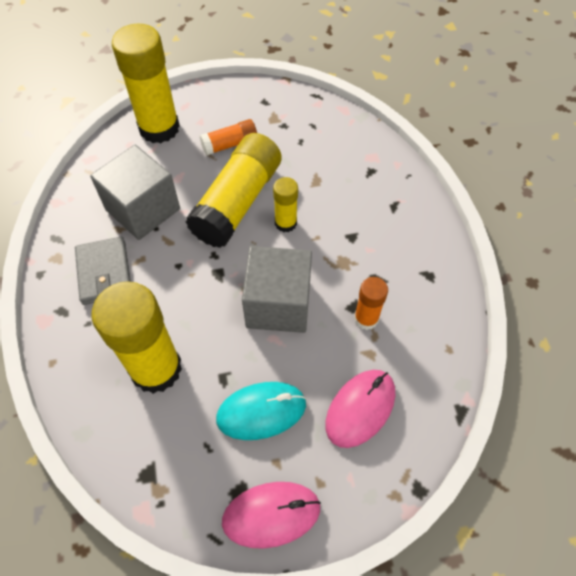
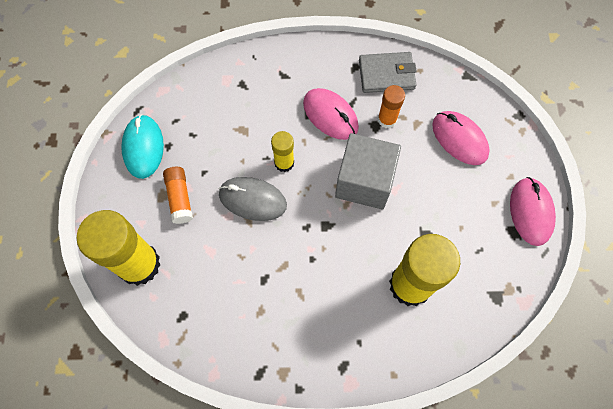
camera: 80 degrees left, 10 degrees up
(104, 273) = (308, 326): grey wallet -> grey wallet (386, 74)
(143, 209) = (242, 287): grey cube -> none
(237, 202) = (252, 200): yellow glue stick -> grey mouse
(261, 411) = (455, 208): turquoise mouse -> turquoise mouse (143, 147)
(355, 258) = (330, 115): none -> pink mouse

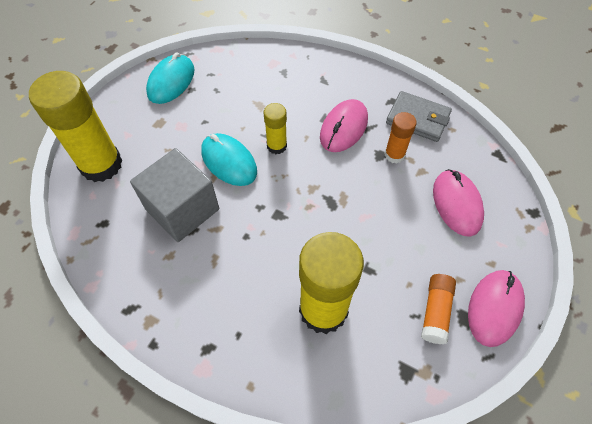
camera: 30 degrees right, 10 degrees down
(180, 198) = (171, 131): orange glue stick -> orange glue stick (435, 311)
(252, 200) = (229, 162): grey mouse -> turquoise mouse
(330, 115) = (343, 128): pink mouse -> pink mouse turned 45 degrees clockwise
(364, 181) = (339, 195): grey cube -> grey cube (182, 209)

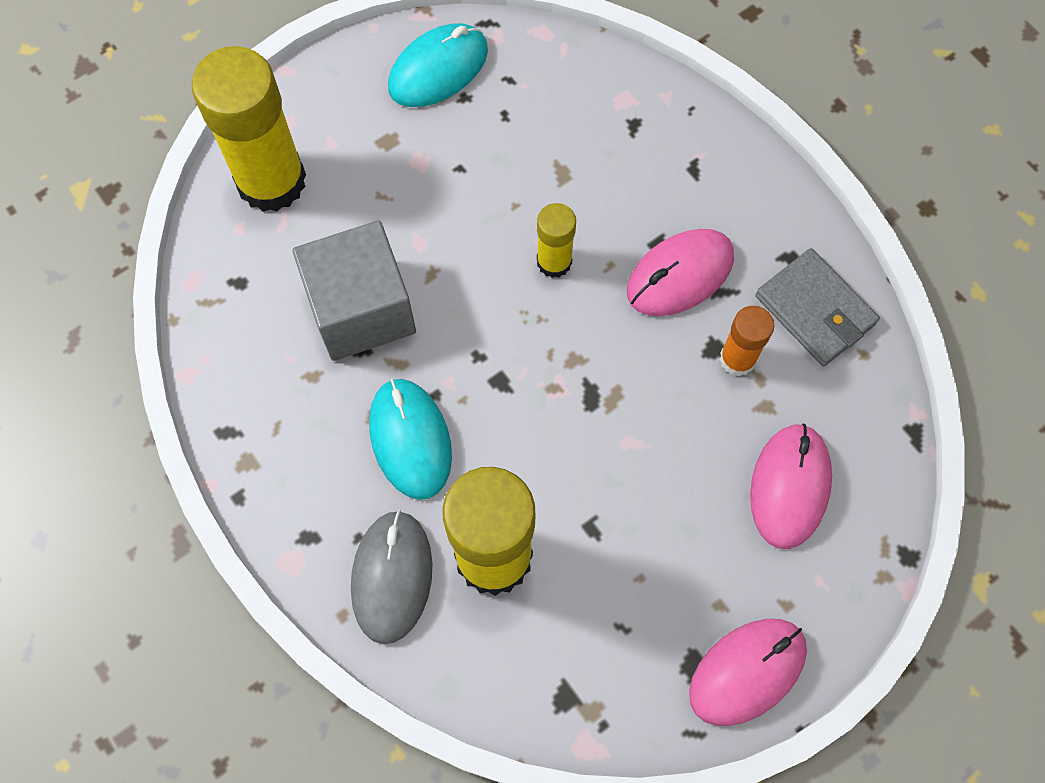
camera: 25 degrees right, 10 degrees up
(229, 162) = (466, 258): turquoise mouse -> turquoise mouse (410, 440)
(269, 349) = (392, 577): none -> grey mouse
(435, 311) = (655, 635): orange glue stick -> none

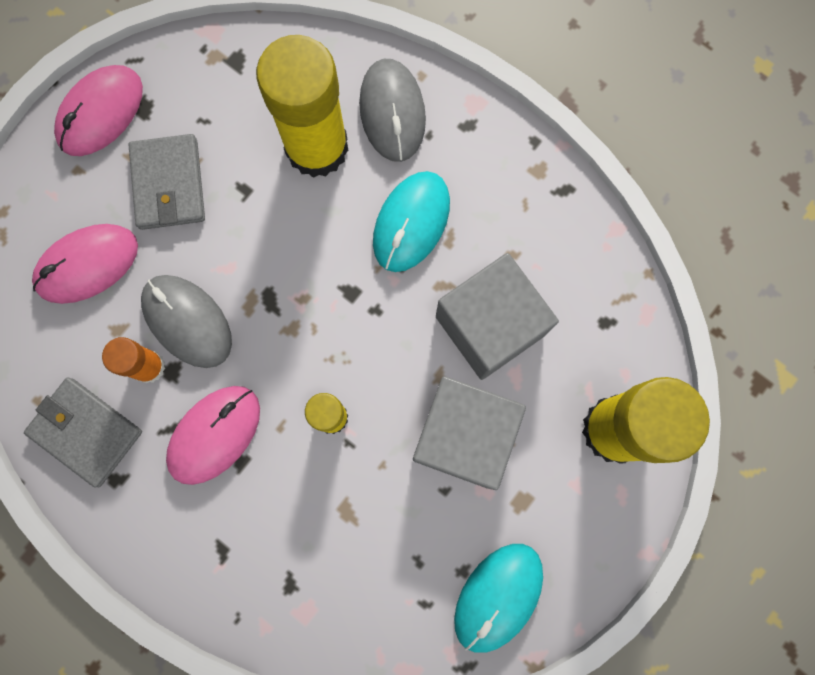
camera: 165 degrees right, 10 degrees up
(410, 440) = (411, 223): turquoise mouse -> turquoise mouse turned 60 degrees clockwise
(424, 212) = (464, 436): none -> grey cube
(679, 557) = (168, 184): none -> grey wallet
(686, 395) = (187, 321): none -> grey mouse
(789, 487) = (87, 264): pink mouse -> pink mouse turned 60 degrees clockwise

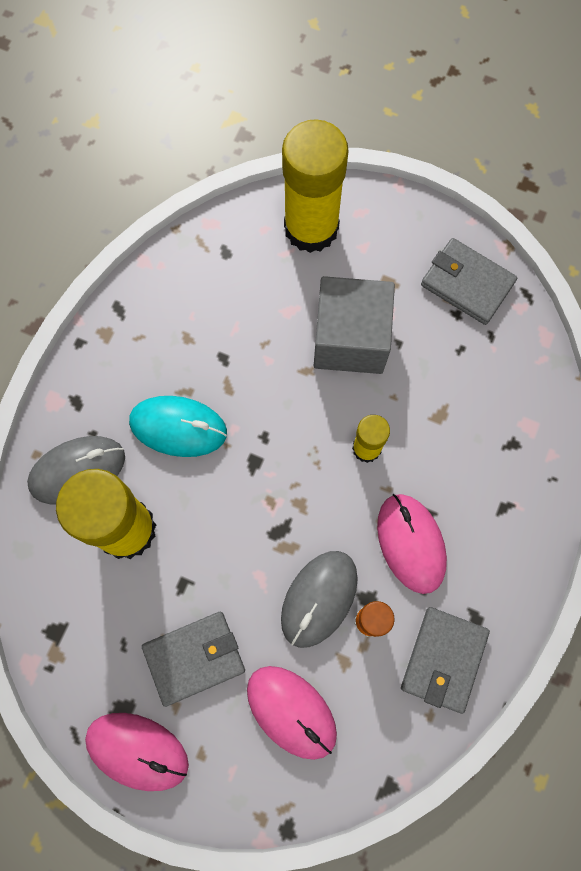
camera: 105 degrees left, 5 degrees down
(214, 434) = (411, 543): pink mouse -> pink mouse turned 45 degrees clockwise
(490, 325) = (252, 341): grey cube -> none
(498, 597) = (467, 283): turquoise mouse -> grey wallet

